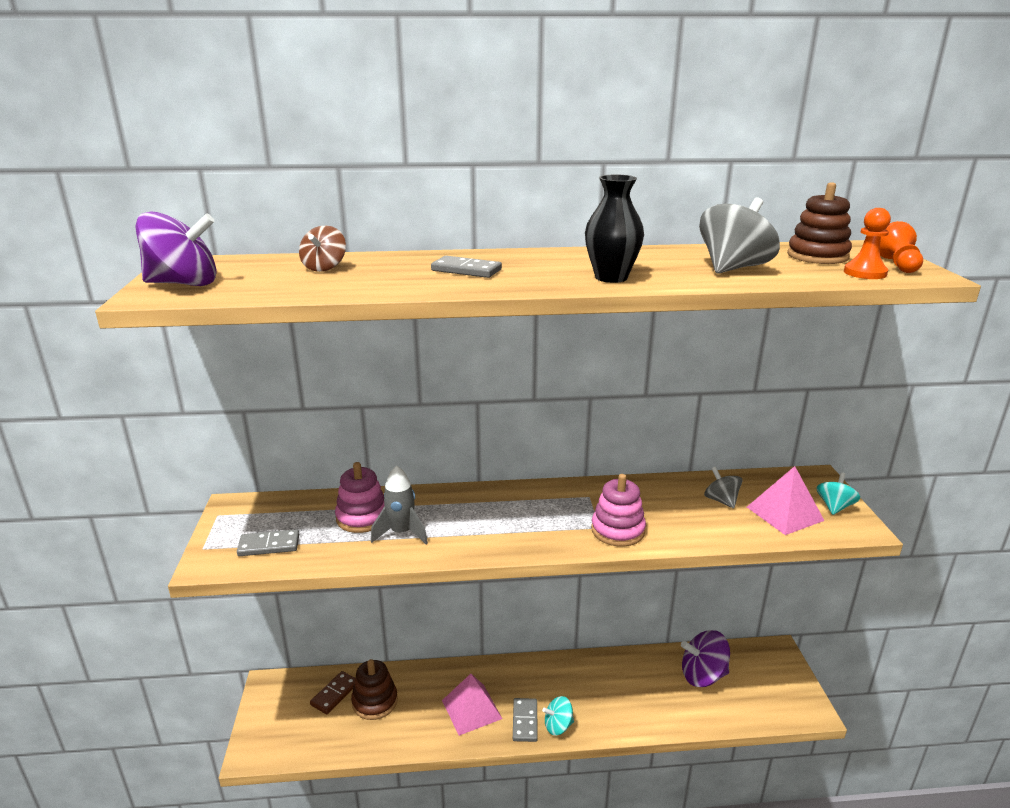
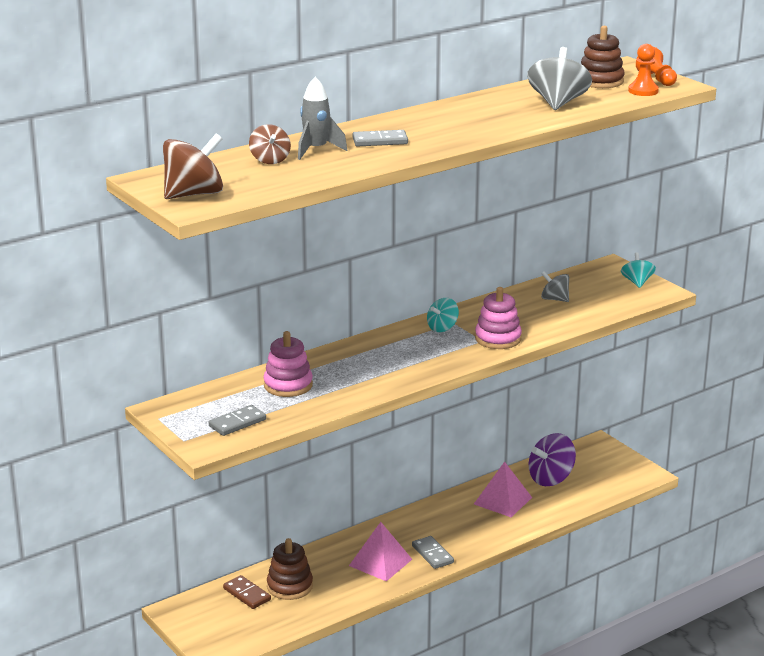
camera: 30 degrees left, 0 degrees up
(184, 284) = (194, 194): purple spinning top -> brown spinning top
(334, 694) = (247, 594): brown domino -> brown domino turned 45 degrees counterclockwise
(401, 533) = (335, 386): grey rocket -> grey rocket (316, 150)
(558, 726) = (462, 548): turquoise spinning top -> turquoise spinning top (442, 328)
(611, 277) = (489, 127): black vase -> none
(784, 513) = (606, 296): pink pyramid -> pink pyramid (502, 500)

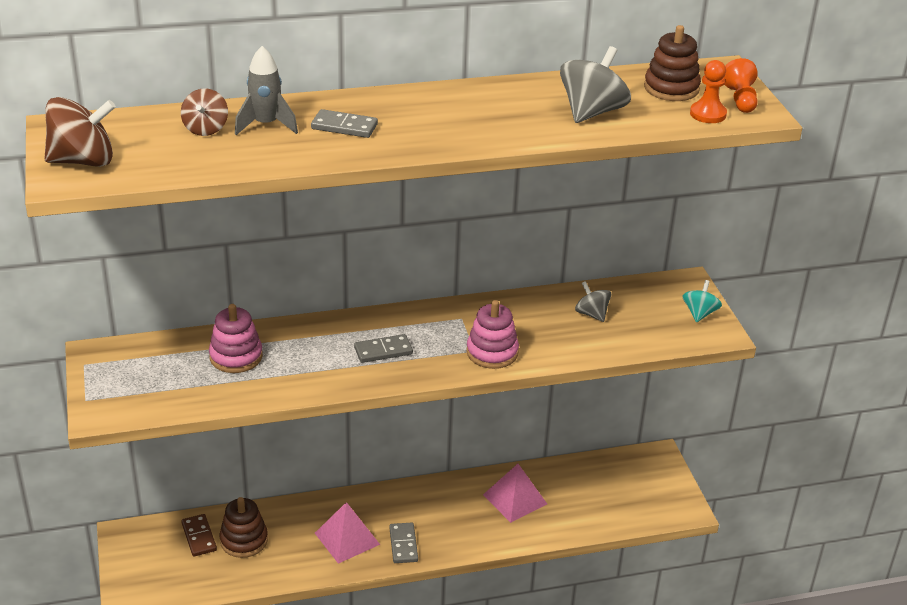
camera: 20 degrees right, 10 degrees up
(237, 423) = (151, 392): grey domino -> grey domino (383, 351)
(442, 328) = (445, 322): turquoise spinning top -> none
(551, 478) = (581, 486): purple spinning top -> none

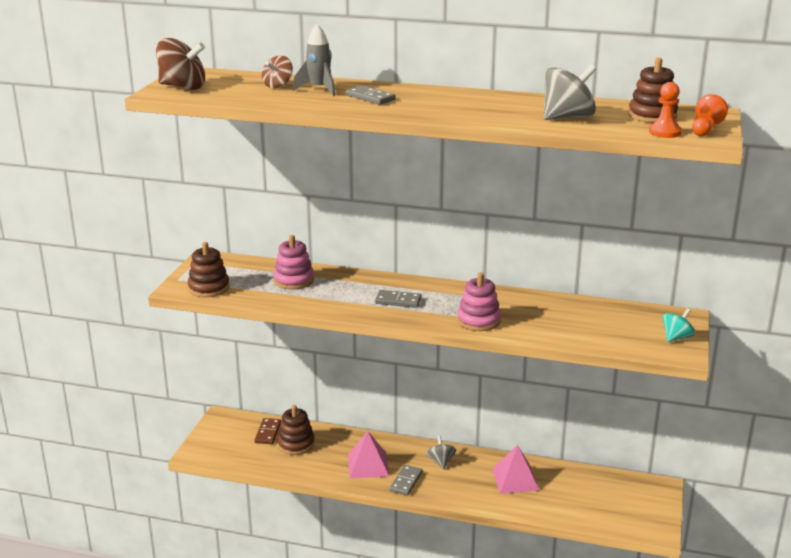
camera: 30 degrees right, 10 degrees down
(139, 401) = (209, 288): none -> brown stacking toy
(591, 314) = (582, 317): grey spinning top -> grey spinning top (440, 462)

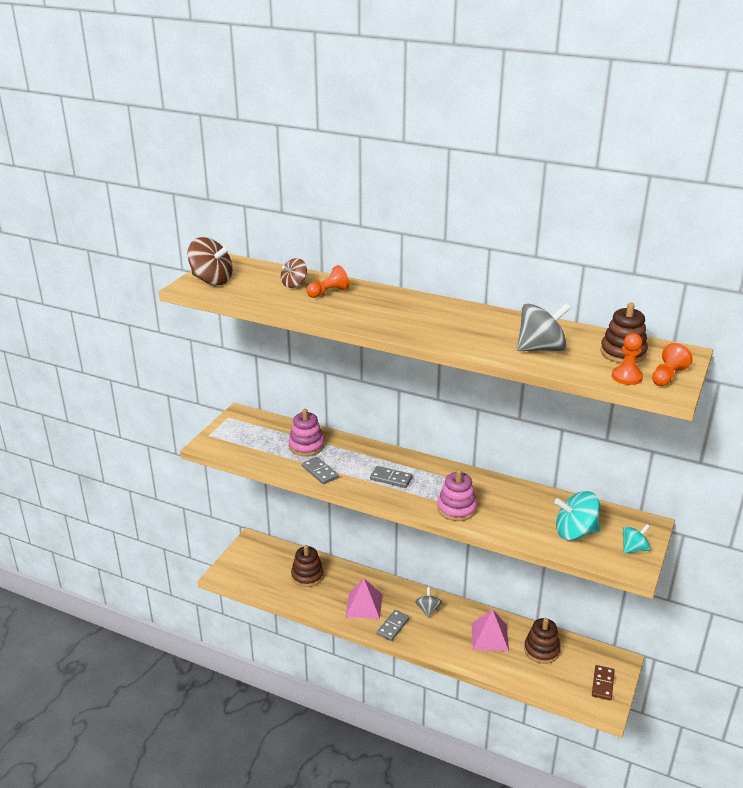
camera: 10 degrees right, 5 degrees up
(209, 288) = (232, 447): brown stacking toy -> brown stacking toy (541, 650)
(268, 433) = (286, 561): brown domino -> brown domino (602, 684)
(319, 89) = (328, 292): grey rocket -> orange pawn
(370, 97) = (370, 307): grey domino -> grey domino (320, 472)
(611, 329) = (575, 532): none -> turquoise spinning top

